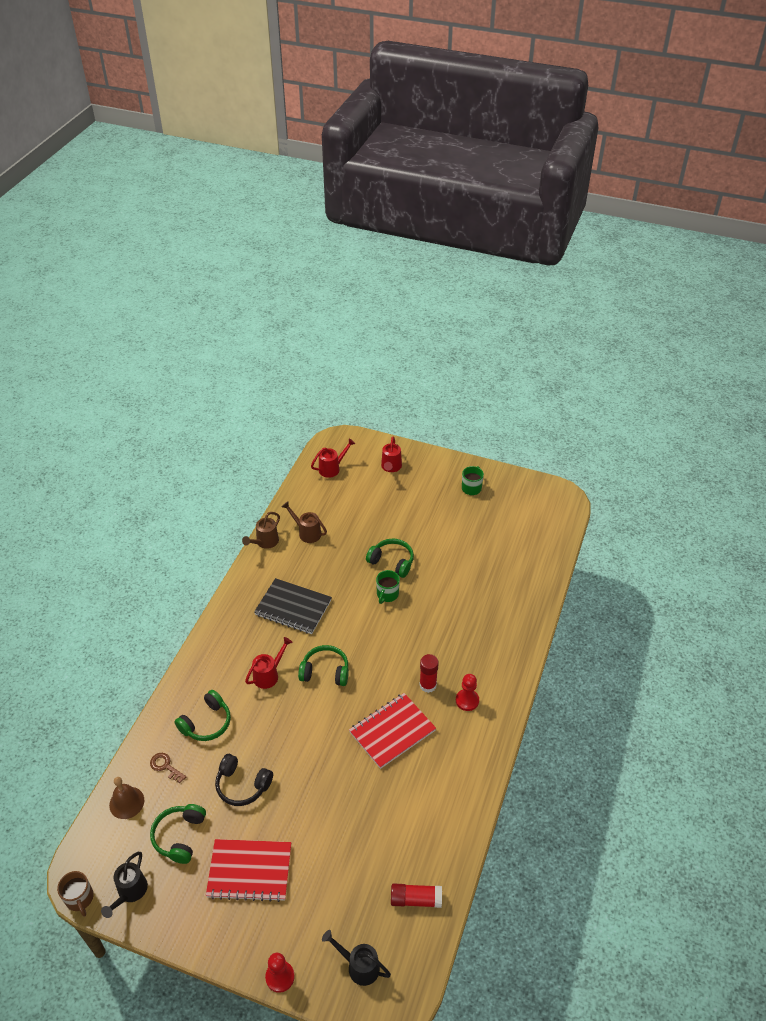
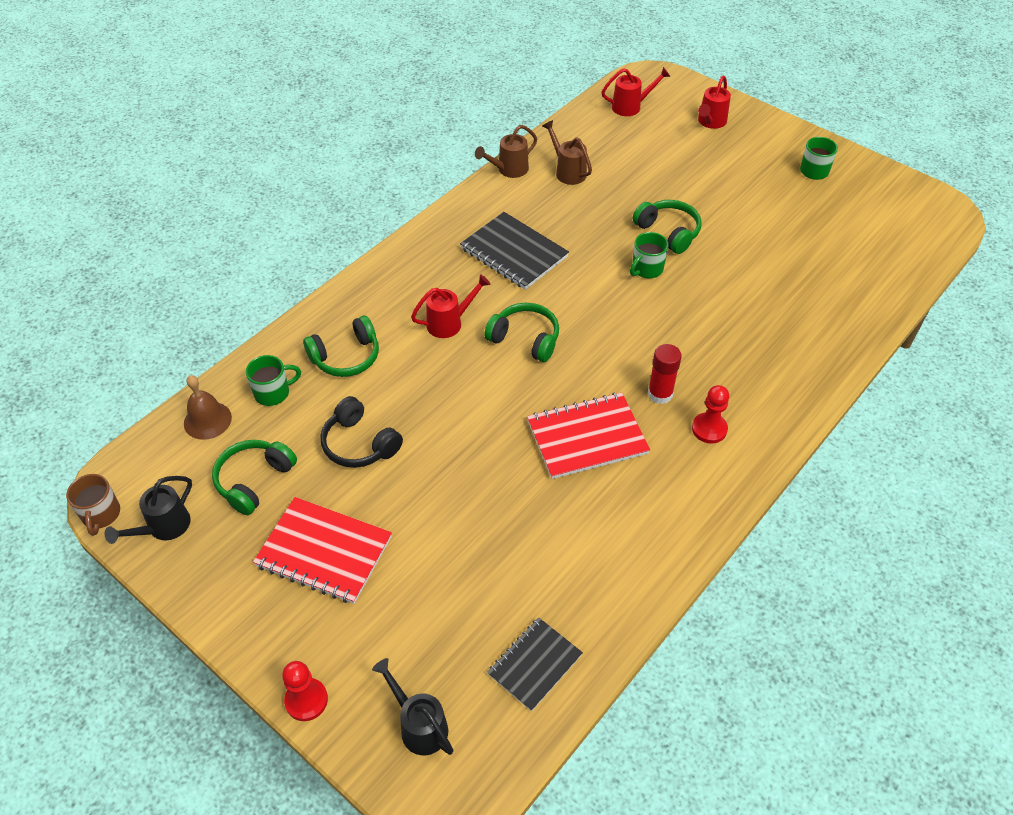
camera: 20 degrees right, 5 degrees up
(165, 766) = (273, 393): brown key -> green mug
(416, 899) = (535, 664): red glue stick -> black notebook

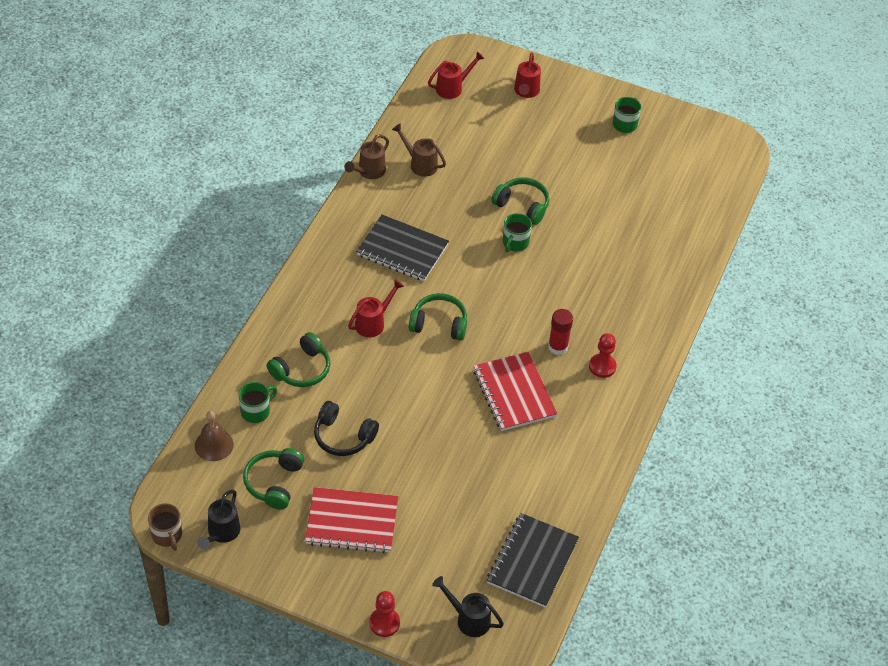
camera: 20 degrees left, 0 degrees up
(535, 664) = (532, 562): black notebook -> black notebook, size x1.53
(587, 437) = (514, 393): red notebook -> red notebook turned 75 degrees counterclockwise

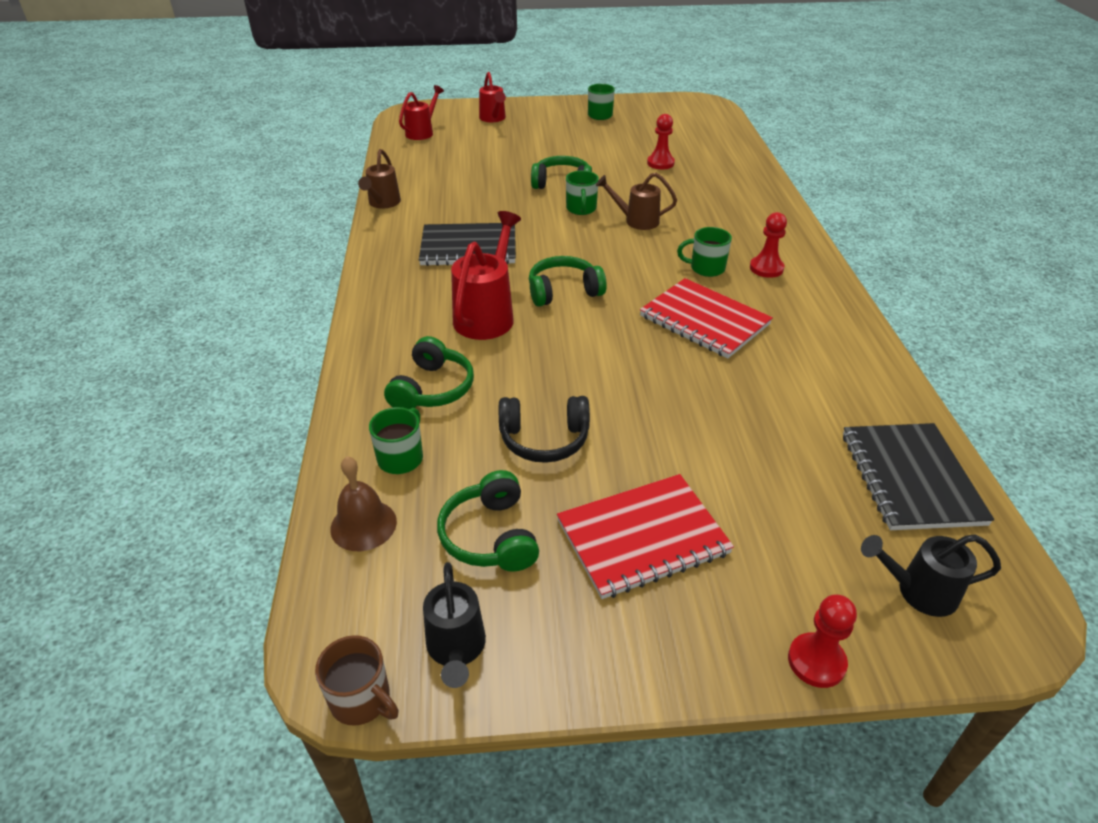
camera: 25 degrees left, 10 degrees down
(373, 323) = (487, 315): red watering can -> red watering can, size x1.54
(420, 164) = (433, 184): brown watering can -> brown watering can (636, 221)
(558, 347) = (706, 268): red glue stick -> green mug
(624, 214) = (660, 163): none -> red pawn

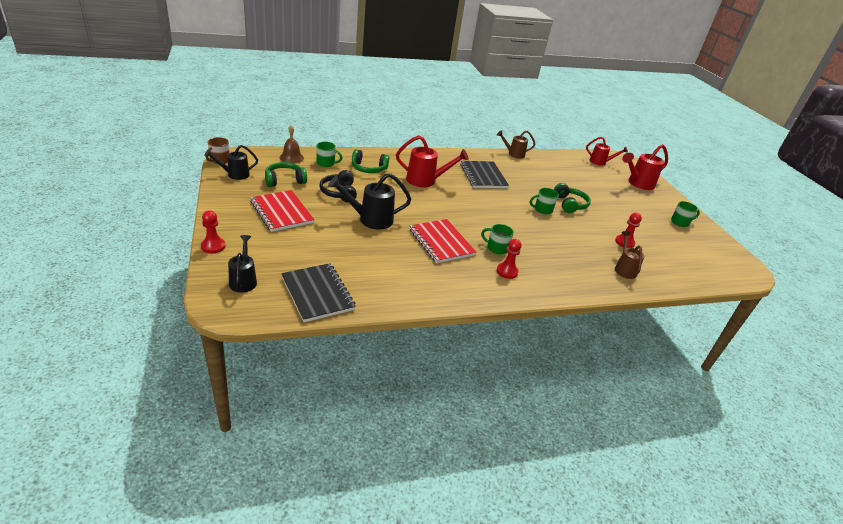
camera: 75 degrees right, 5 degrees down
(493, 119) = (638, 183): red watering can -> red watering can, size x1.54
(563, 291) = (453, 201): green headphones -> none
(636, 221) = (539, 228): brown watering can -> brown watering can (624, 269)
(646, 398) = (370, 219): none -> black watering can
(704, 320) = (441, 242): red notebook -> red notebook turned 60 degrees counterclockwise
(706, 268) = (496, 248): green mug -> green mug turned 60 degrees counterclockwise
(911, 478) = (317, 293): black notebook -> black notebook turned 75 degrees clockwise

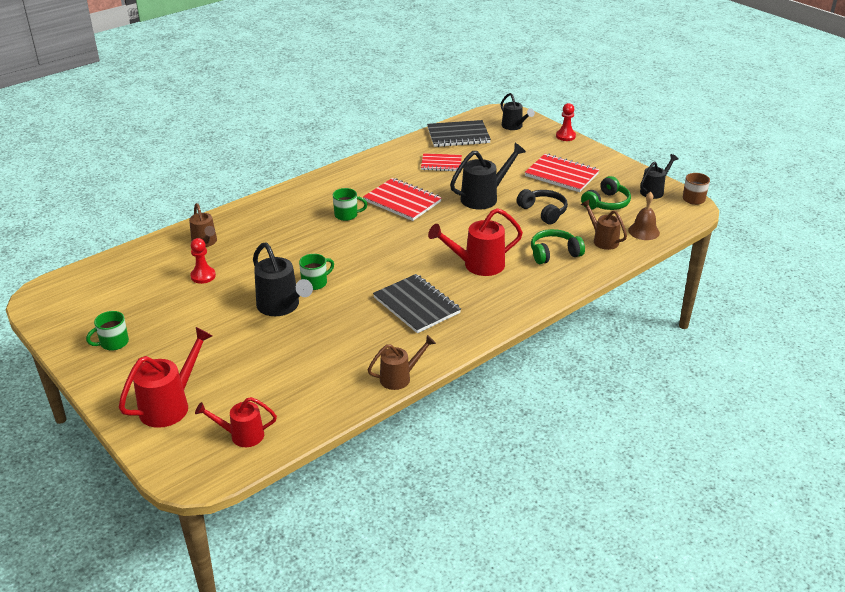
camera: 160 degrees right, 0 degrees up
(317, 293) = (458, 135): black notebook -> black notebook turned 45 degrees counterclockwise
(326, 163) = (603, 240): green mug -> brown watering can
(372, 265) = (441, 164): none -> red notebook
(507, 271) = (326, 198): red pawn -> none
(569, 204) = (281, 307): green headphones -> black watering can

